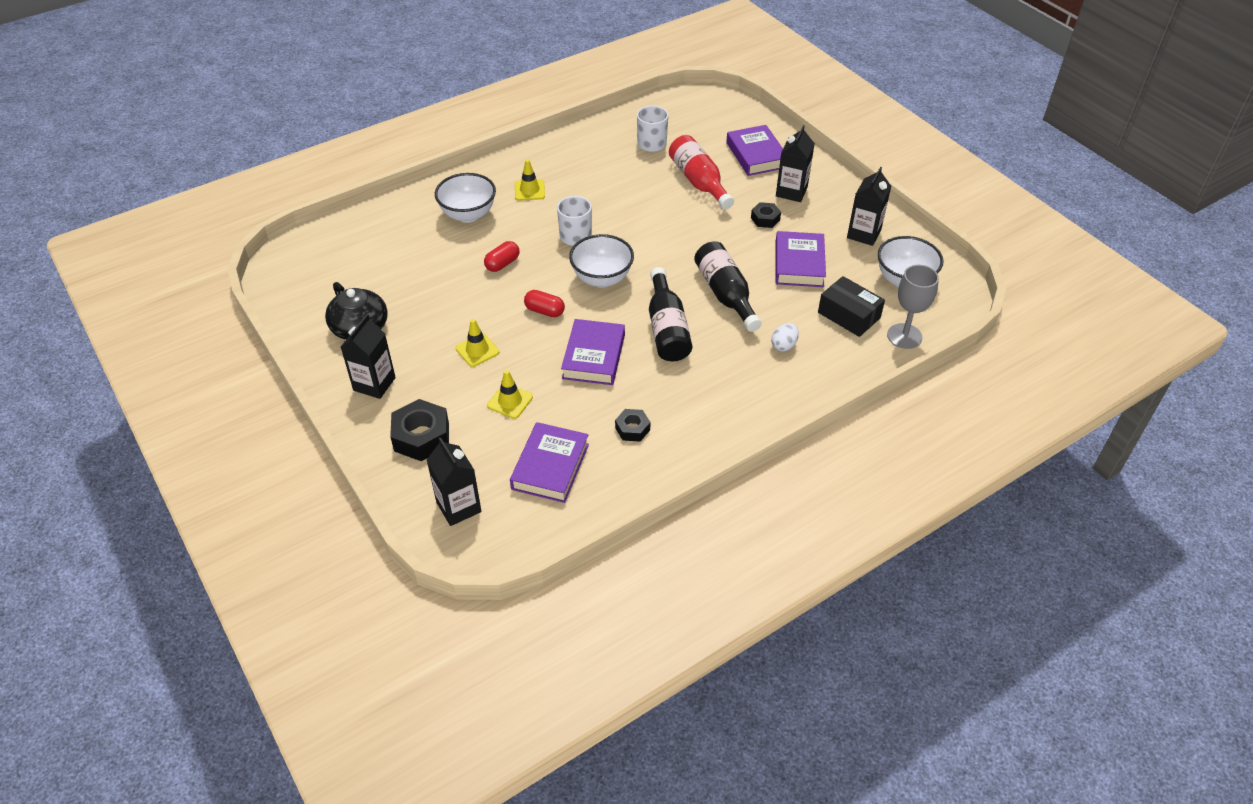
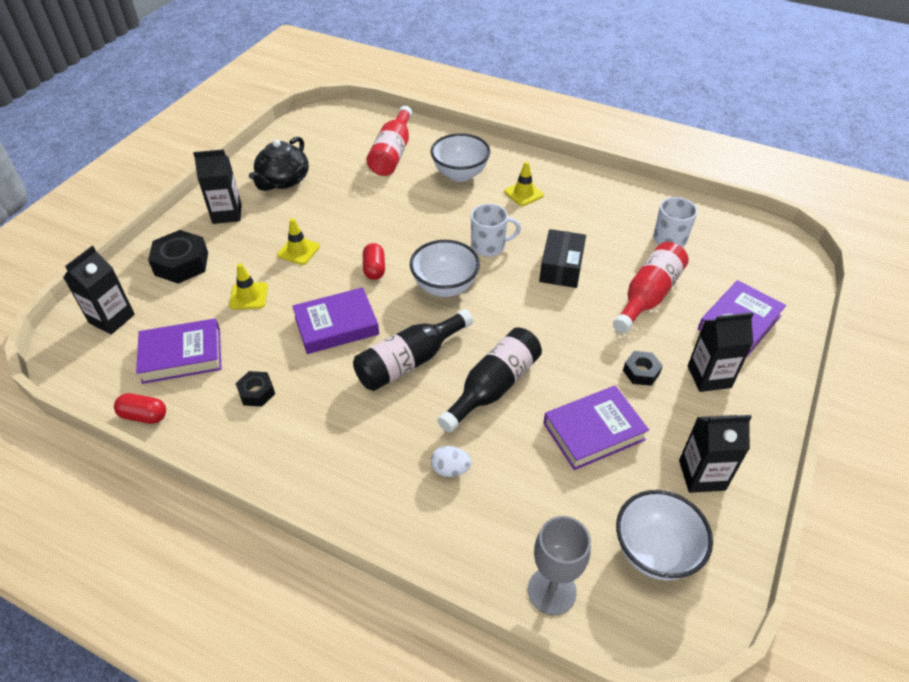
camera: 60 degrees right, 0 degrees up
(394, 243) = (392, 153): none -> red bottle
(502, 264) = (415, 219): red capsule -> red capsule (144, 416)
(849, 315) = (545, 514): black box -> black box (561, 267)

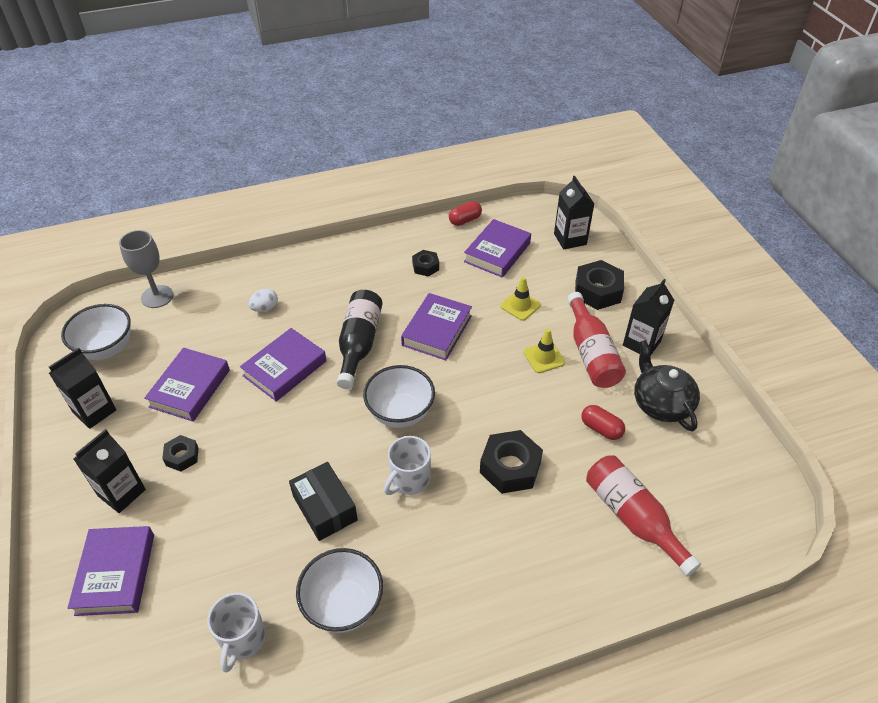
camera: 135 degrees right, 0 degrees up
(374, 269) = (470, 386): red capsule -> red capsule (601, 429)
(420, 212) = (510, 467): none -> black nut
(460, 174) = (536, 547): white bowl -> white bowl (343, 605)
(493, 387) = (285, 368): black bottle -> purple book
(523, 193) = (447, 576): yellow traffic cone -> none
(648, 296) = (221, 538): red bottle -> red bottle (591, 353)

